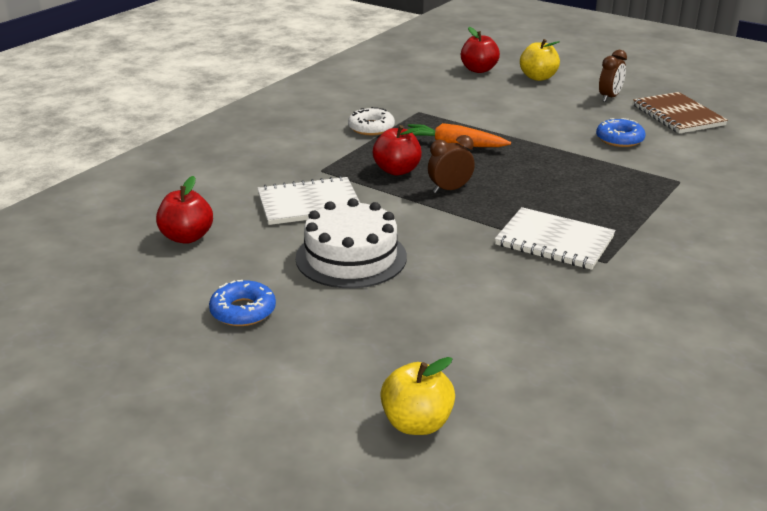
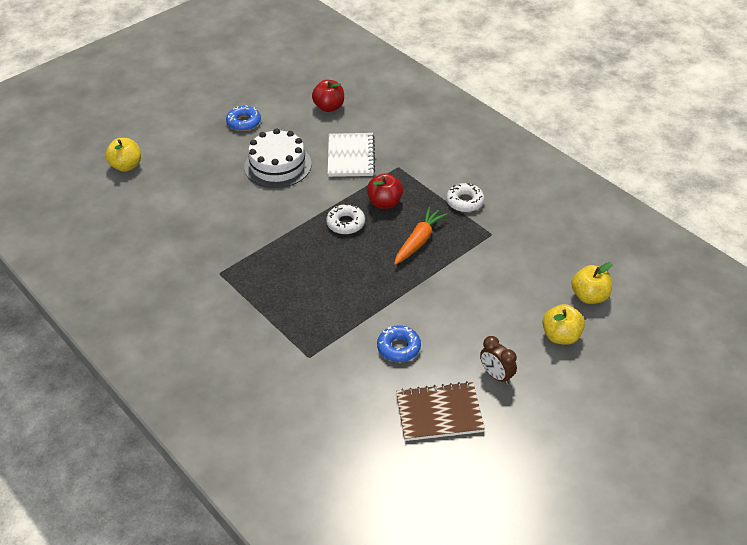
camera: 105 degrees right, 15 degrees up
(450, 189) = (345, 223): brown clock -> white donut
(478, 70) = (589, 296): red apple -> yellow apple
(554, 241) = (254, 256): white notebook -> none

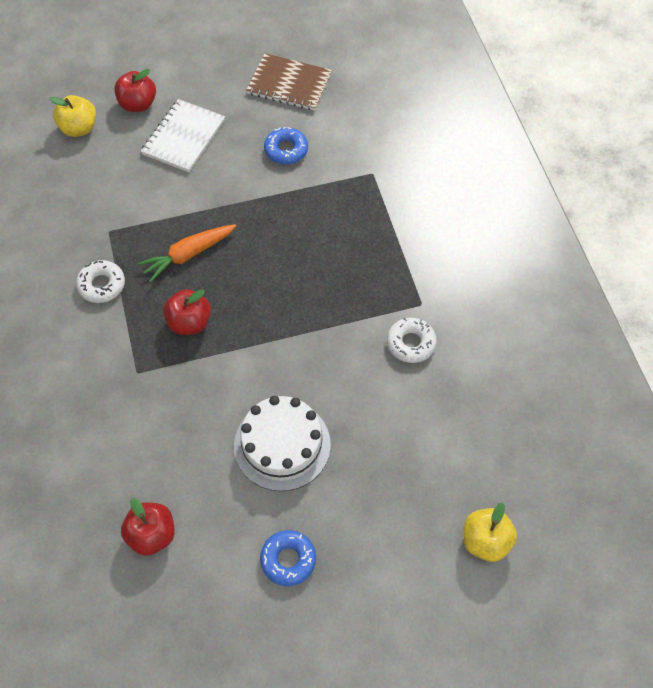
camera: 155 degrees left, 15 degrees up
(345, 223) = (251, 312): white donut -> white donut (411, 343)
(351, 156) = (182, 418): white notebook -> white notebook (183, 137)
(496, 375) = (220, 94): brown clock -> none
(561, 336) = (138, 104): yellow apple -> red apple

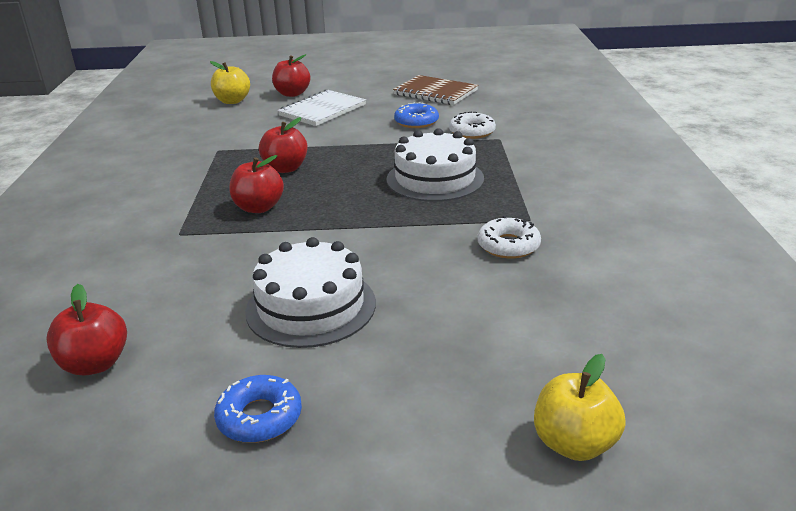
camera: 15 degrees right, 30 degrees down
(102, 285) = (187, 178): white donut -> white donut (472, 132)
(188, 255) = (285, 168): orange carrot -> red apple
(329, 253) = (435, 179): none -> white cake

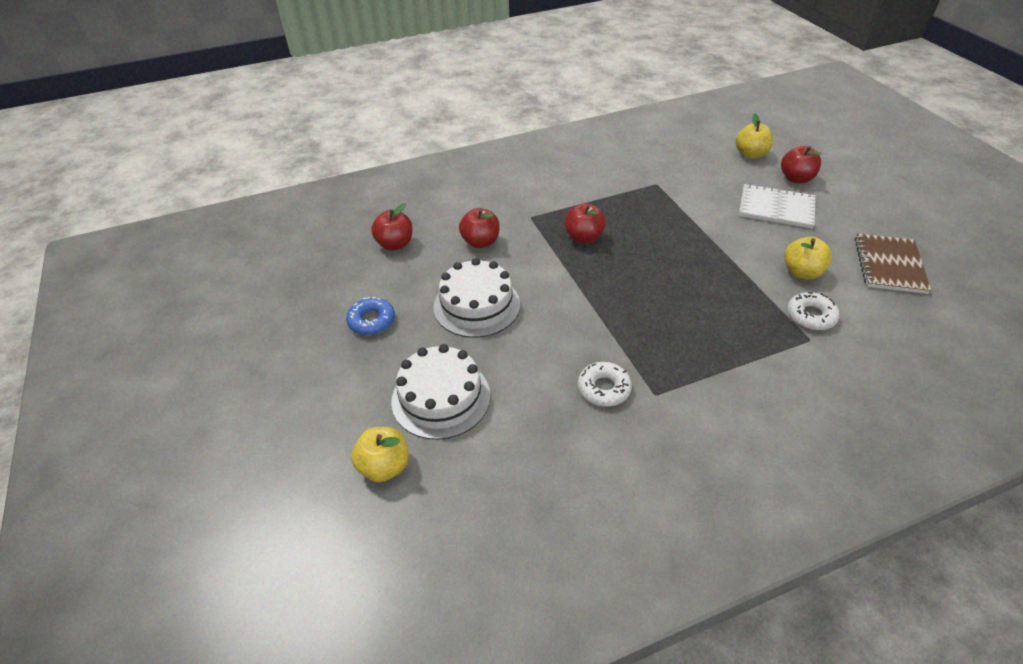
camera: 70 degrees right, 15 degrees up
(285, 168) = (651, 228): red apple -> red apple (480, 242)
(416, 122) = (801, 272): blue donut -> yellow apple
(435, 179) = (691, 316): white cake -> white cake (441, 398)

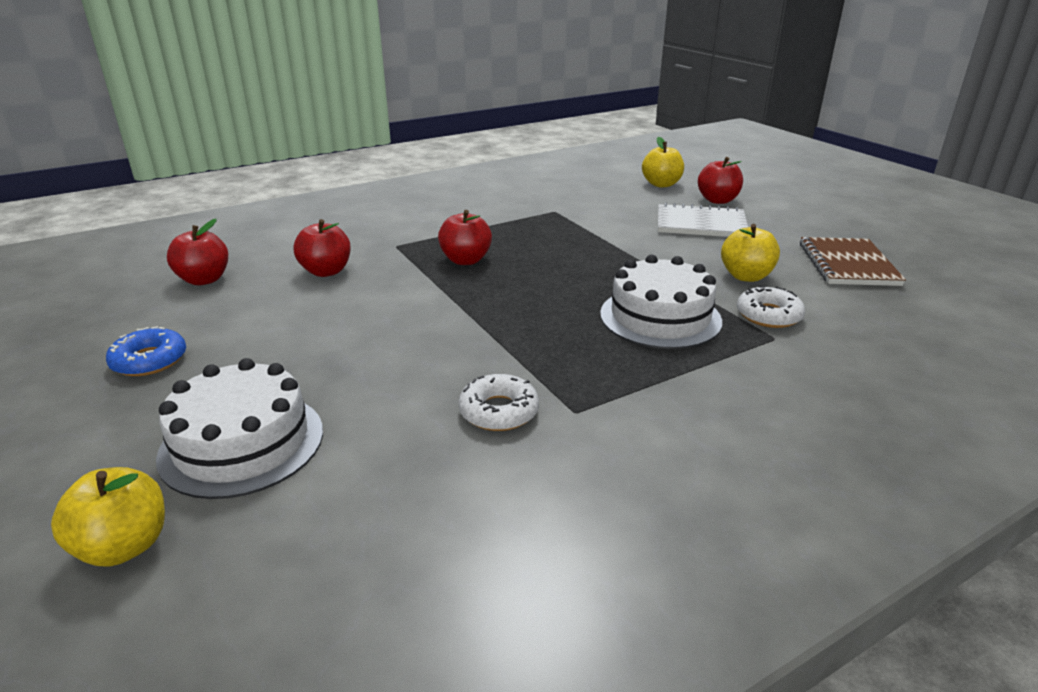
camera: 10 degrees left, 15 degrees down
(477, 305) = (313, 334): white cake -> white cake (660, 317)

